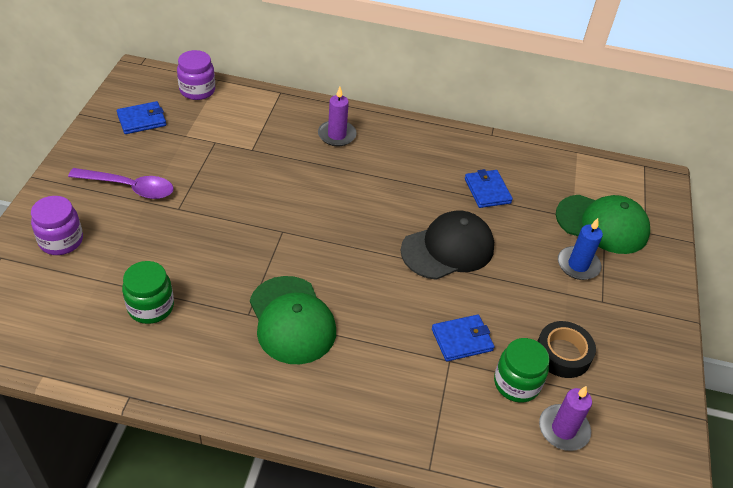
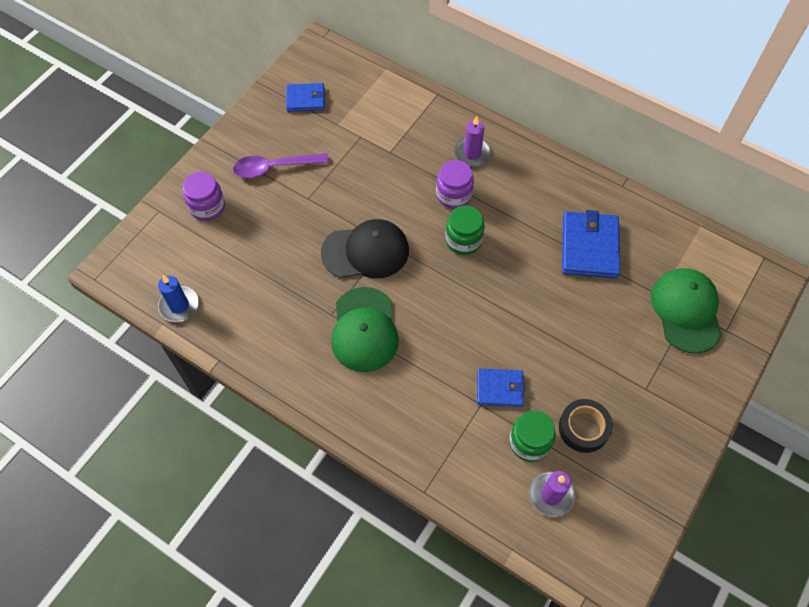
camera: 25 degrees right, 15 degrees up
(129, 187) = (275, 168): purple spoon -> purple spoon turned 135 degrees clockwise
(151, 307) = (258, 287): green jar -> green jar (463, 240)
(197, 90) = (363, 76): purple jar -> purple jar (453, 195)
(448, 249) = (525, 298): black cap -> black cap (366, 251)
(487, 191) = (589, 247): blue wallet -> blue wallet, size x1.63
(578, 265) = (640, 346): blue candle -> blue candle (179, 305)
(602, 224) = (686, 311): green cap -> green cap turned 135 degrees counterclockwise

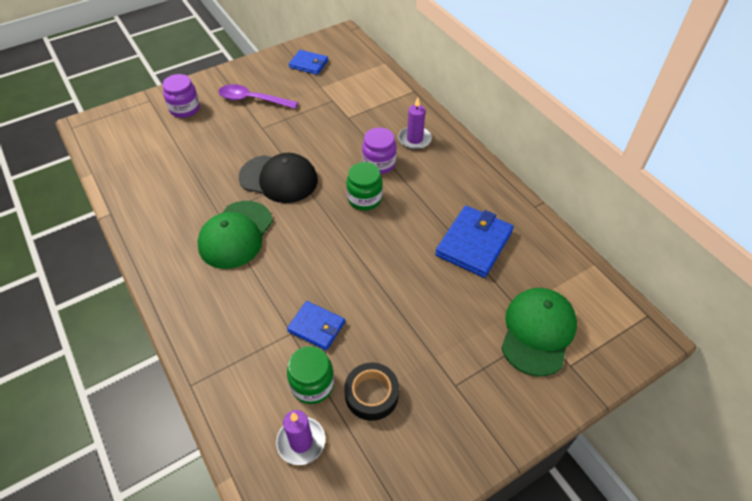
camera: 25 degrees right, 10 degrees down
(179, 305) = (113, 165): blue candle -> none

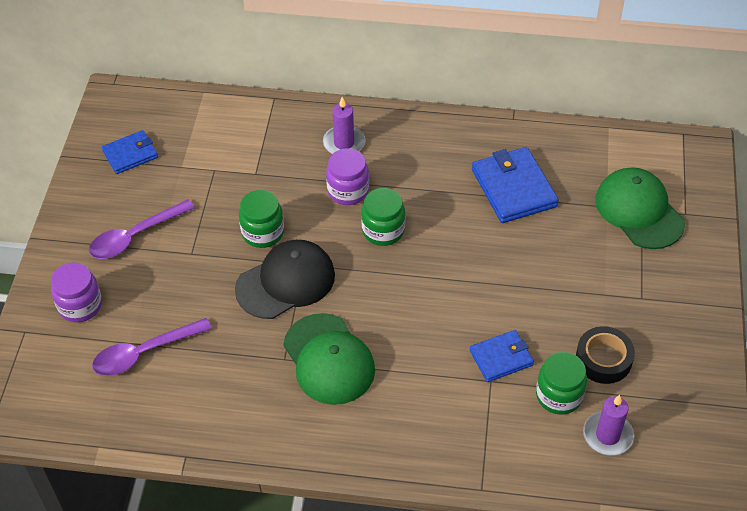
camera: 50 degrees left, 0 degrees up
(172, 152) = (144, 353): none -> purple spoon
(306, 147) = (263, 232): none -> green jar

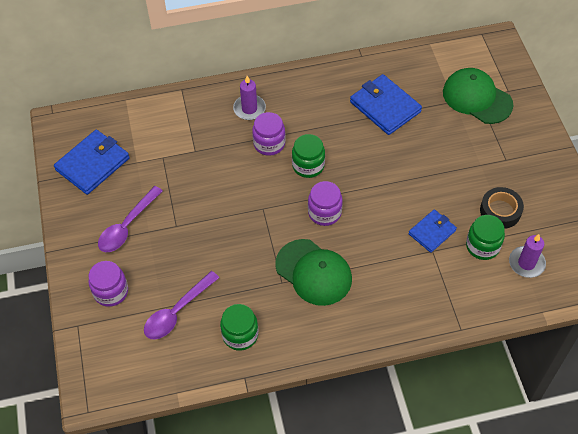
camera: 20 degrees left, 5 degrees up
(130, 154) = (92, 164): blue wallet -> blue wallet, size x1.63
(263, 232) = (222, 194): green jar -> green jar (240, 335)
(286, 282) = (256, 225): black cap -> none
(376, 292) = (324, 213): none -> purple jar

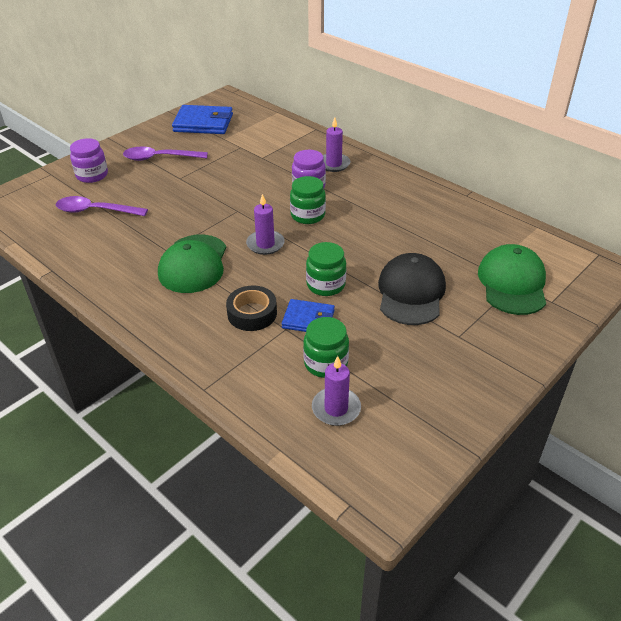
camera: 55 degrees right, 15 degrees down
(240, 335) = (95, 250): green jar -> green jar (326, 285)
(324, 213) = (265, 244): purple jar -> purple candle
(385, 107) = (425, 231): blue wallet -> none
(446, 158) = (411, 293): none -> black cap
(500, 211) = (385, 359): black tape -> black tape (252, 313)

